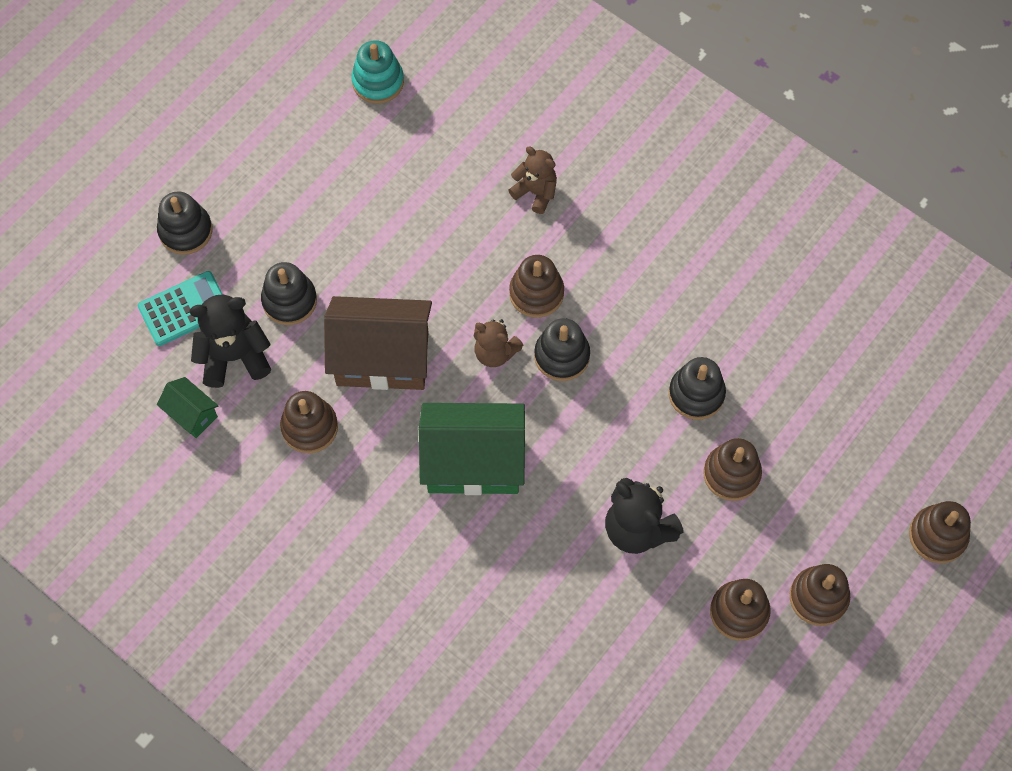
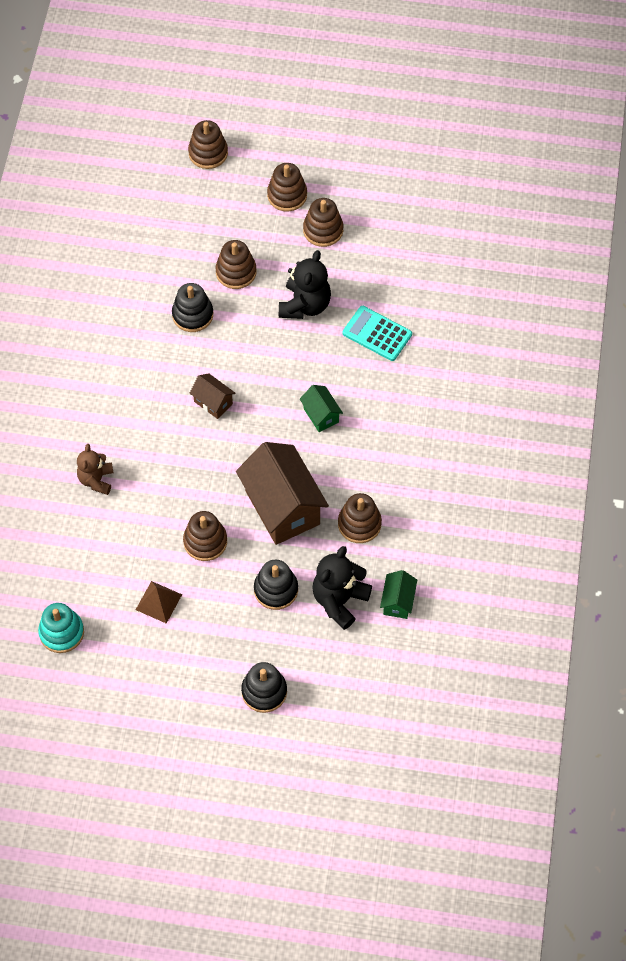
camera: 120 degrees left, 5 degrees down
(184, 309) = (325, 654): turquoise calculator -> turquoise calculator (377, 334)
(234, 356) = (339, 600): black teddy bear -> black teddy bear turned 75 degrees clockwise
(352, 183) = (158, 602): none -> brown pyramid
(473, 463) = (321, 415): green house -> green house, size x0.48
(495, 352) = (235, 442): brown teddy bear -> none
(536, 293) = (175, 440): brown stacking toy -> brown stacking toy (205, 541)
(562, 356) = (213, 402): black stacking toy -> brown house

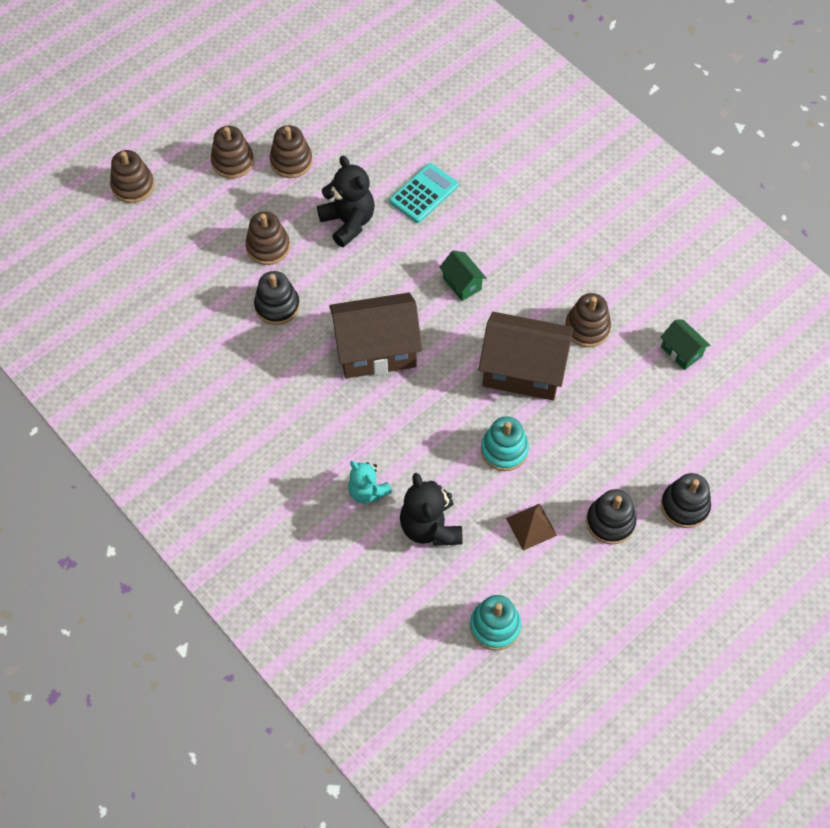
camera: 50 degrees left, 0 degrees up
(96, 480) = (367, 491): brown teddy bear -> turquoise teddy bear
(205, 541) = (504, 450): brown stacking toy -> turquoise stacking toy
(213, 402) = (376, 350): brown house -> brown house, size x2.10
(276, 590) = (596, 430): black stacking toy -> black stacking toy (610, 522)
(321, 415) = (462, 283): green house -> green house turned 45 degrees clockwise
(339, 600) = (645, 391): black teddy bear -> black teddy bear (430, 527)
(377, 334) = (424, 193): turquoise calculator -> turquoise calculator turned 150 degrees clockwise

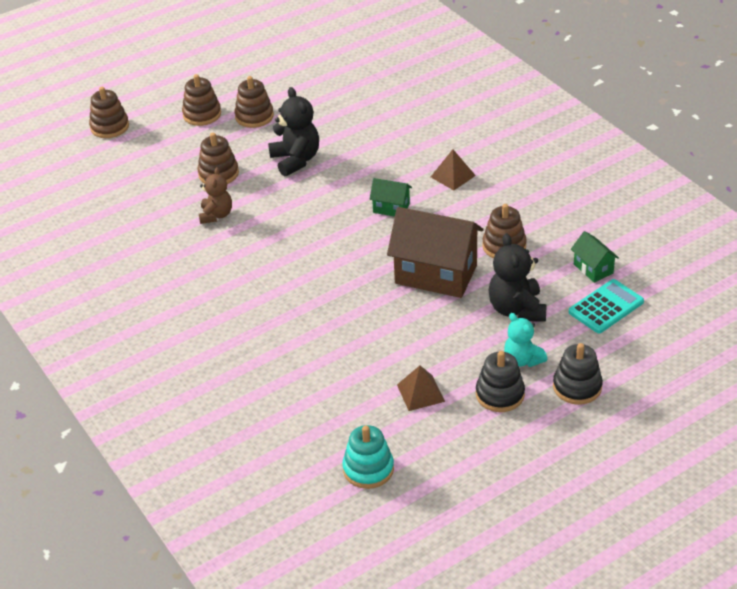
camera: 10 degrees right, 20 degrees down
(277, 306) = (216, 215): black stacking toy -> brown teddy bear
(367, 491) = (267, 355): turquoise teddy bear -> turquoise teddy bear (522, 360)
(376, 350) = (300, 252): brown house -> none
(424, 193) = (369, 143): turquoise calculator -> turquoise calculator (606, 307)
(430, 527) = (321, 386): black teddy bear -> black teddy bear (517, 309)
(462, 283) = (391, 208): green house -> green house turned 45 degrees counterclockwise
(504, 450) = (406, 332): turquoise stacking toy -> none
(519, 234) = (453, 176): none -> brown pyramid

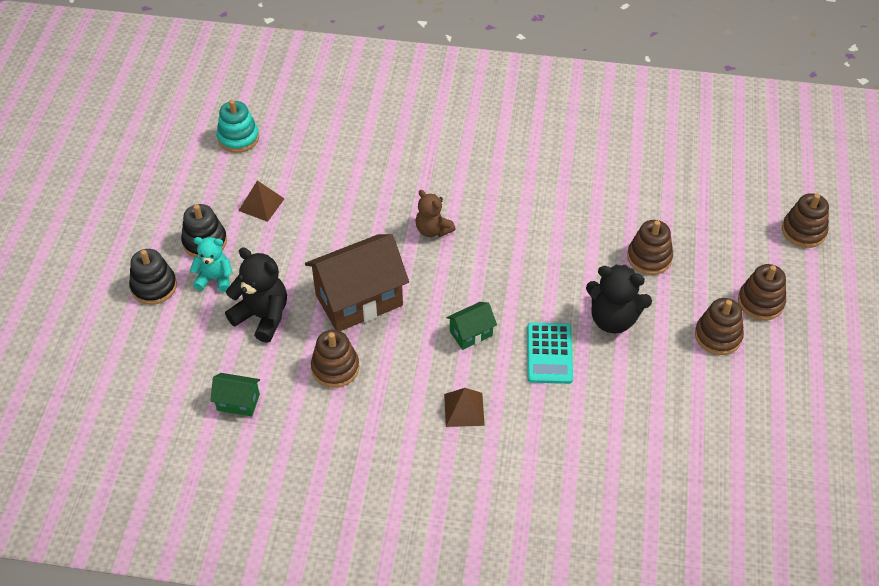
camera: 130 degrees right, 10 degrees up
(216, 215) = (590, 222): brown teddy bear -> brown teddy bear (433, 230)
(606, 307) = (193, 371): turquoise calculator -> turquoise calculator (549, 353)

